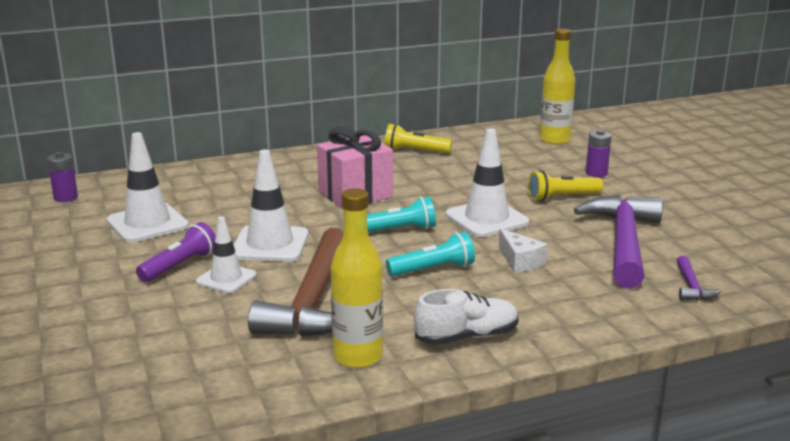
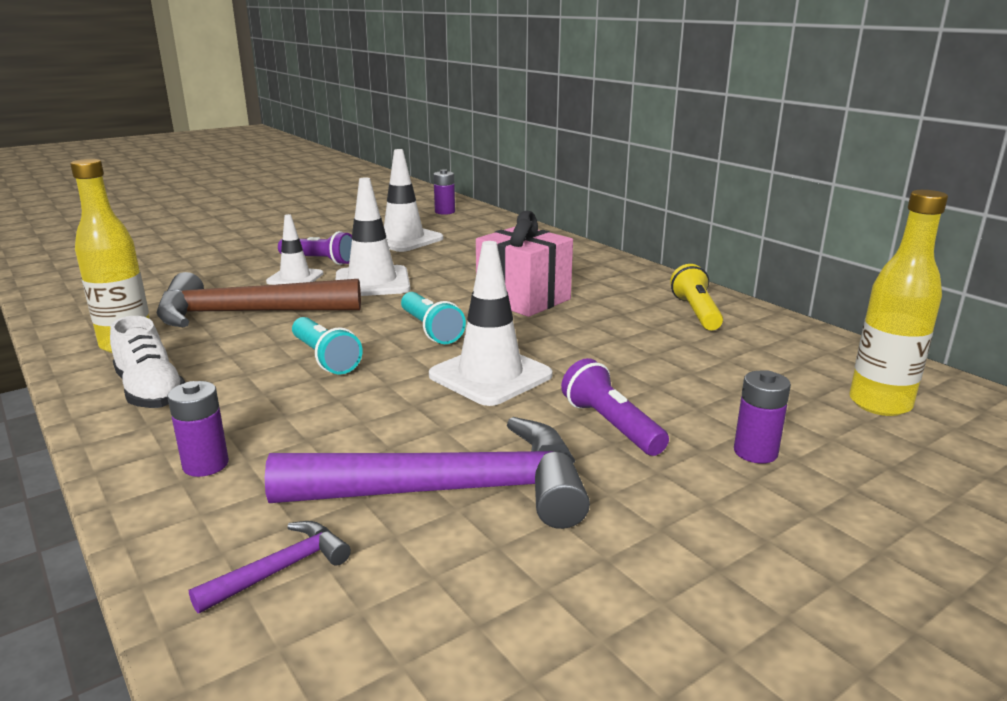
camera: 75 degrees right, 0 degrees up
(520, 261) = (358, 408): white cheese -> none
(562, 197) = (611, 425): yellow flashlight -> purple flashlight
(585, 310) = (206, 465): none -> purple battery
(691, 287) = (280, 570): purple hammer -> purple hammer turned 150 degrees clockwise

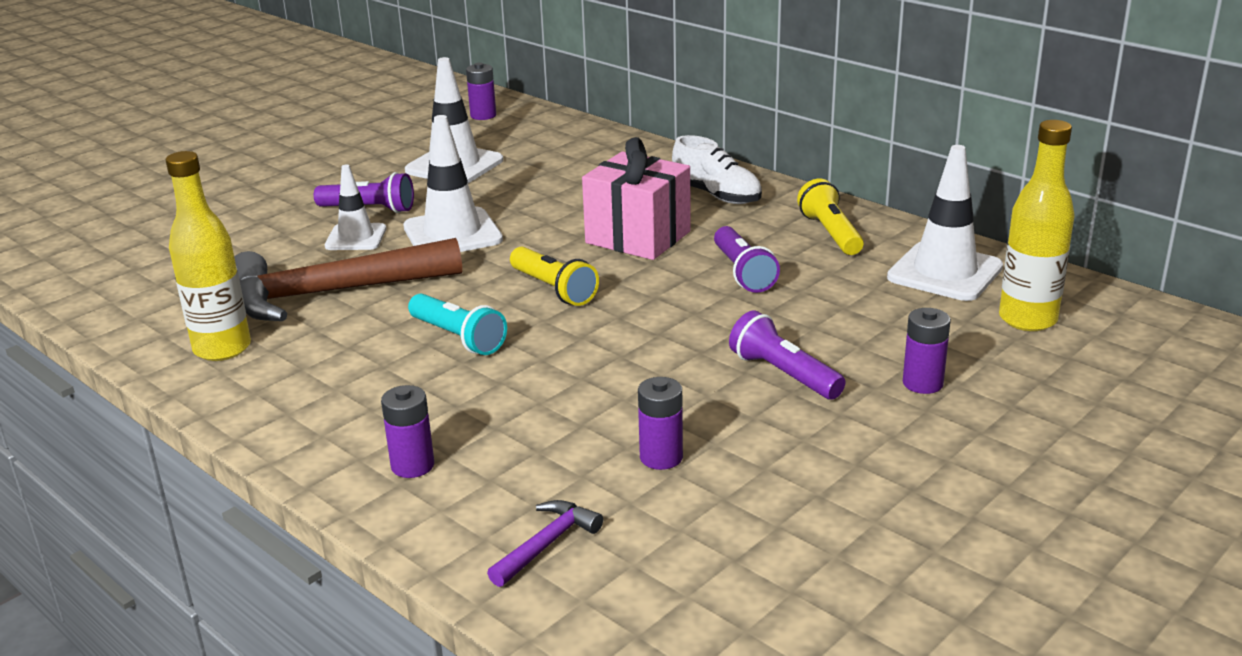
camera: 10 degrees left, 5 degrees up
(150, 391) = (295, 399): white shoe -> white shoe (716, 195)
(430, 330) = (553, 289): turquoise flashlight -> yellow flashlight
(451, 491) = (661, 457): purple hammer -> purple battery
(490, 375) = (644, 336): white traffic cone -> white traffic cone (945, 272)
(604, 334) = (742, 273): none -> purple flashlight

